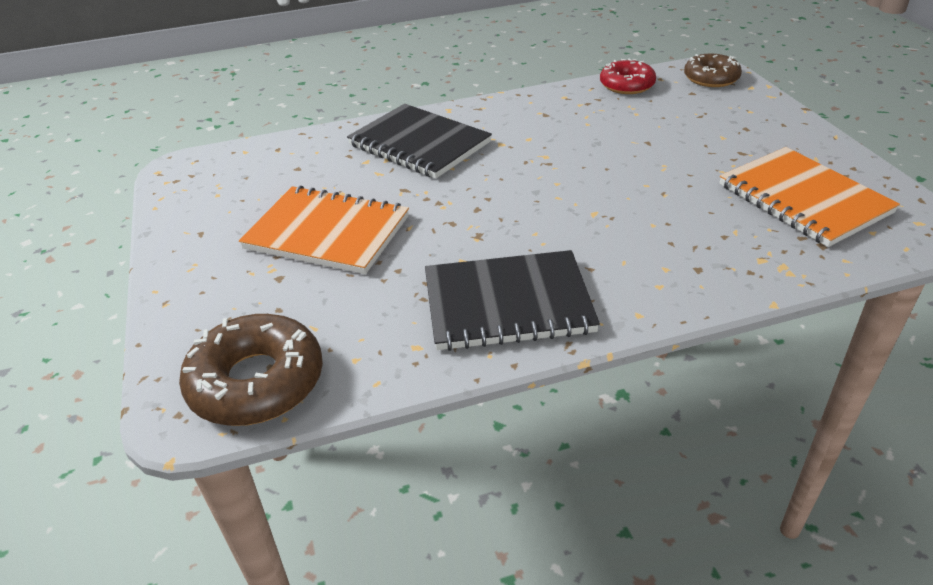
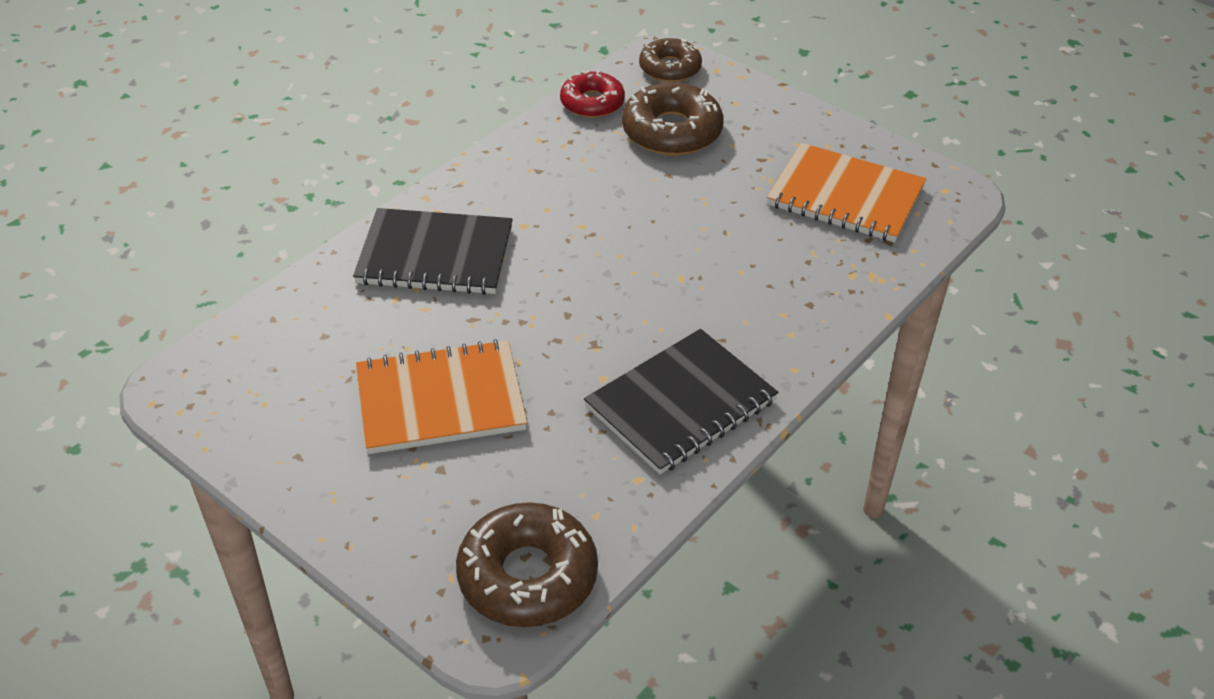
camera: 35 degrees left, 5 degrees up
(676, 116) = (672, 131): none -> brown donut

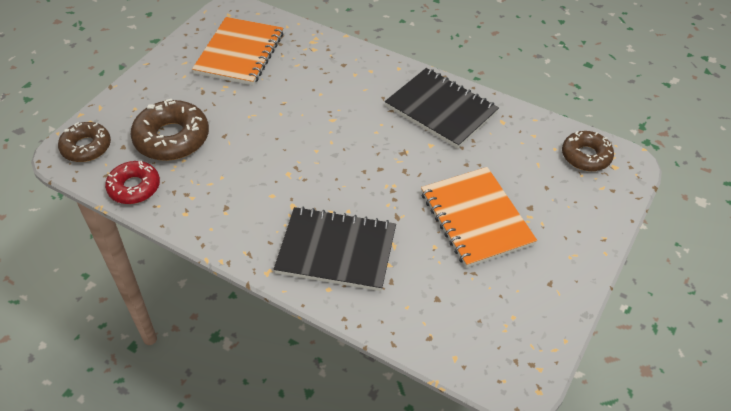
camera: 100 degrees left, 5 degrees up
(435, 255) = (336, 251): black notebook -> black notebook turned 75 degrees counterclockwise
(527, 576) = (586, 156): brown donut -> brown donut, size x0.66

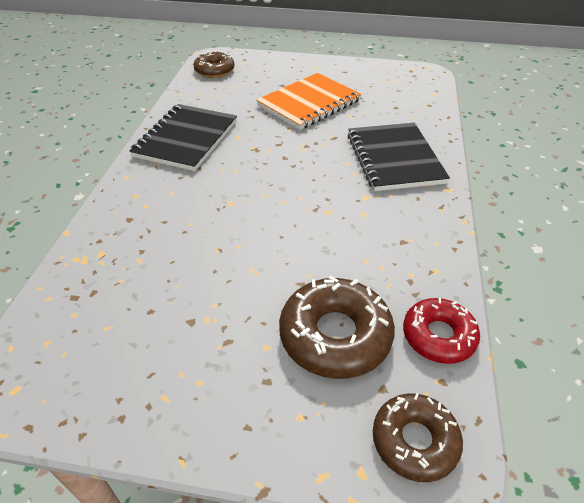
camera: 110 degrees left, 5 degrees down
(240, 53) = (126, 330): orange notebook -> none

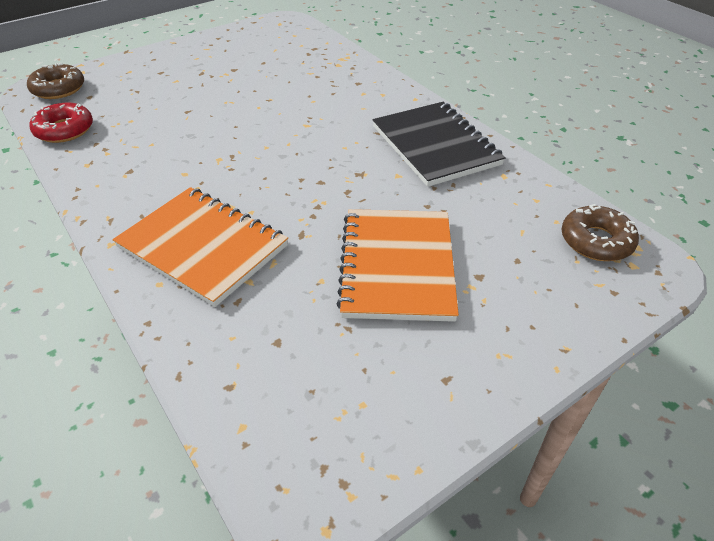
camera: 135 degrees right, 0 degrees up
(335, 335) = (137, 101): brown donut -> none
(394, 158) = (203, 247): black notebook -> orange notebook

